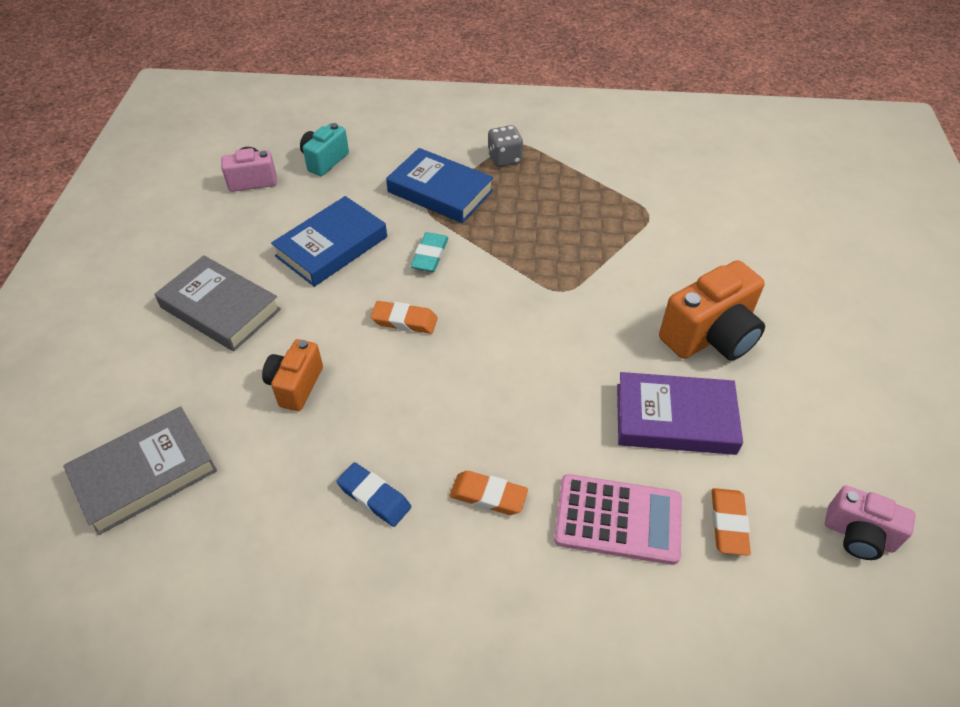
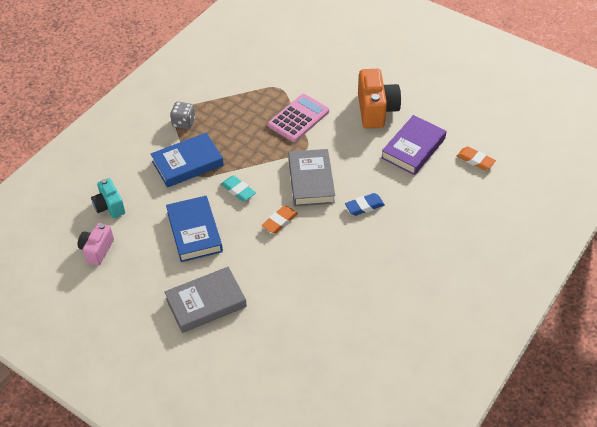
camera: 60 degrees left, 0 degrees up
(145, 474) = (308, 372): grey book -> grey book (311, 181)
(295, 385) = (292, 286): orange camera -> none
(374, 497) = (385, 278): blue eraser -> blue eraser (364, 206)
(488, 495) = (411, 234): orange eraser -> none
(618, 519) = (451, 195): pink calculator -> pink calculator (298, 118)
(858, 535) = (503, 124): pink camera -> none

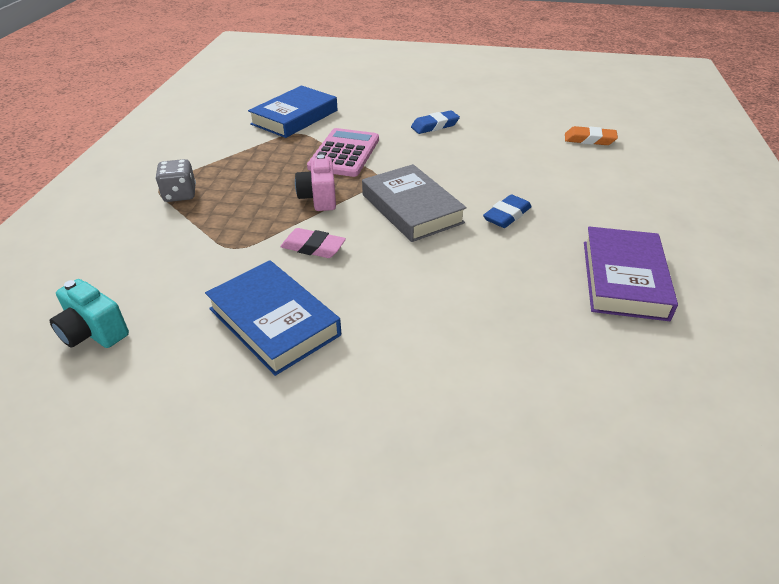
camera: 25 degrees left, 10 degrees down
(97, 250) = (92, 413): pink camera -> pink camera (319, 198)
(187, 163) = (211, 237): blue book -> blue book (294, 117)
(206, 302) = (363, 428): grey book -> none
(238, 190) = (313, 247): turquoise eraser -> pink eraser
(280, 221) = (404, 266): orange eraser -> none
(376, 110) = (435, 126): orange camera -> blue eraser
(413, 148) = (510, 146): purple book -> purple book (623, 279)

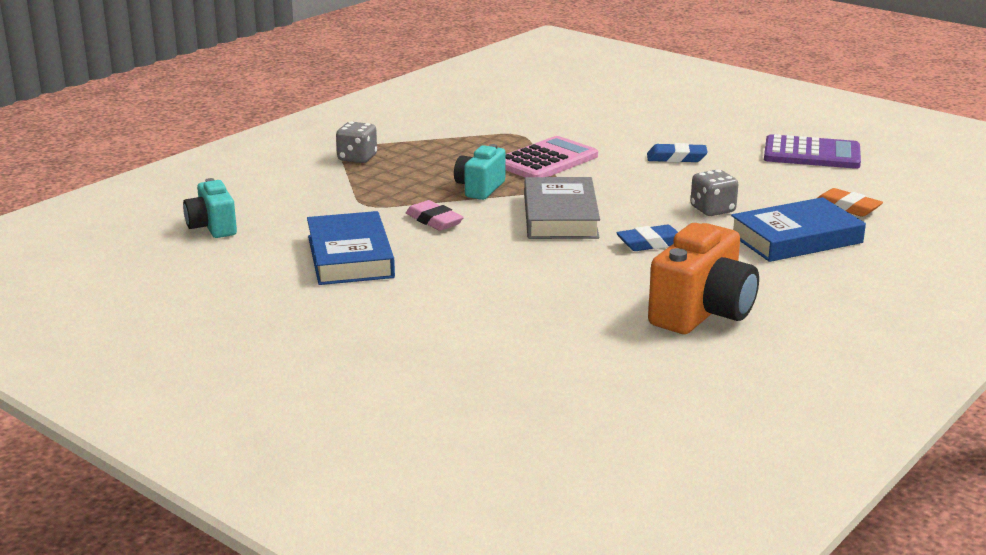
camera: 30 degrees right, 15 degrees down
(294, 117) = (531, 120): blue book -> blue book (795, 238)
(319, 198) = (479, 188): pink camera -> turquoise camera
(511, 167) = (712, 210): none -> grey dice
(515, 100) = (811, 154): none -> purple calculator
(623, 279) = (702, 313): purple book -> orange camera

